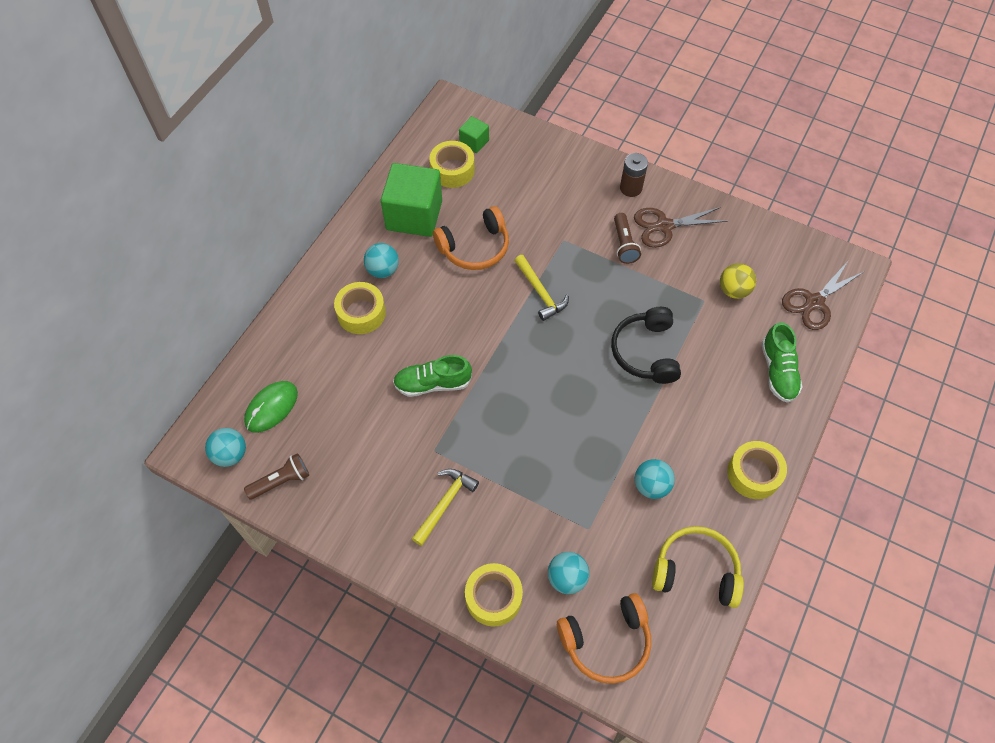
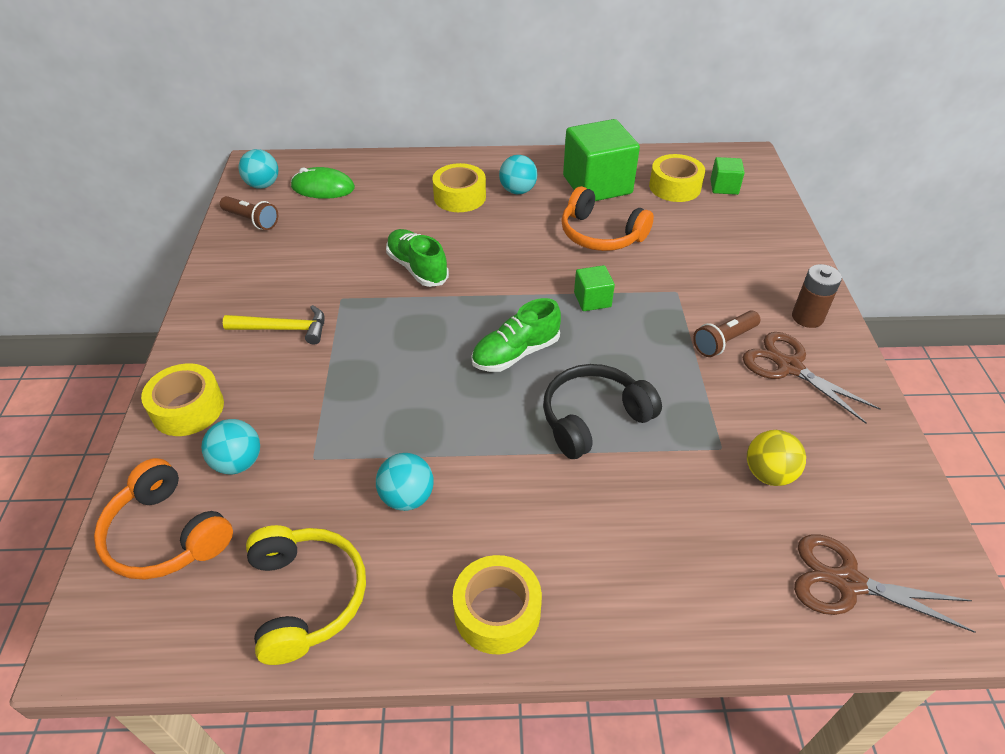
camera: 60 degrees right, 15 degrees down
(540, 292) = (592, 300): yellow hammer -> green cube
(778, 371) = (688, 578): green shoe -> green shoe (515, 353)

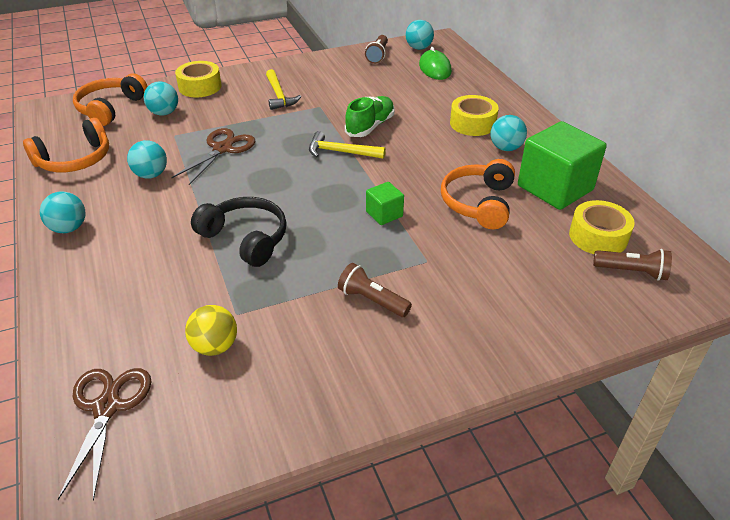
camera: 70 degrees right, 5 degrees down
(306, 597) = (75, 159): yellow headphones -> orange headphones
(458, 303) = (341, 152): none -> yellow hammer
(497, 612) = (69, 228): yellow tape -> turquoise ball
(515, 353) = (300, 189): green shoe -> none
(724, 187) = (632, 272): green cube -> brown flashlight
(789, 367) = (358, 350): brown scissors -> brown scissors (222, 149)
(807, 317) = (442, 359): brown battery -> none

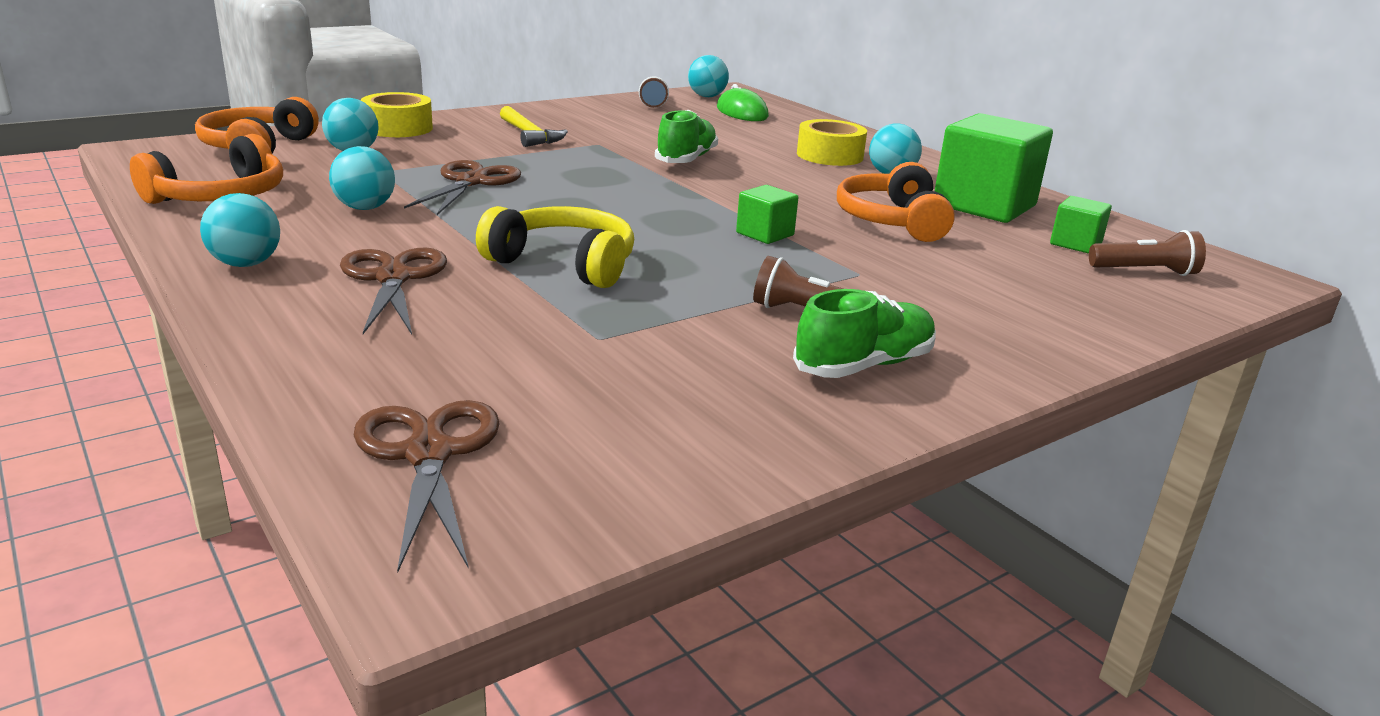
camera: 15 degrees left, 15 degrees down
(143, 247) = (393, 278): none -> brown scissors
(215, 346) = (584, 373): yellow ball -> none
(245, 239) = (564, 264): black headphones -> yellow headphones
(341, 152) = (660, 182): yellow hammer -> none
(382, 355) = (864, 365): none -> green shoe
(598, 236) = (1075, 244): yellow tape -> green cube

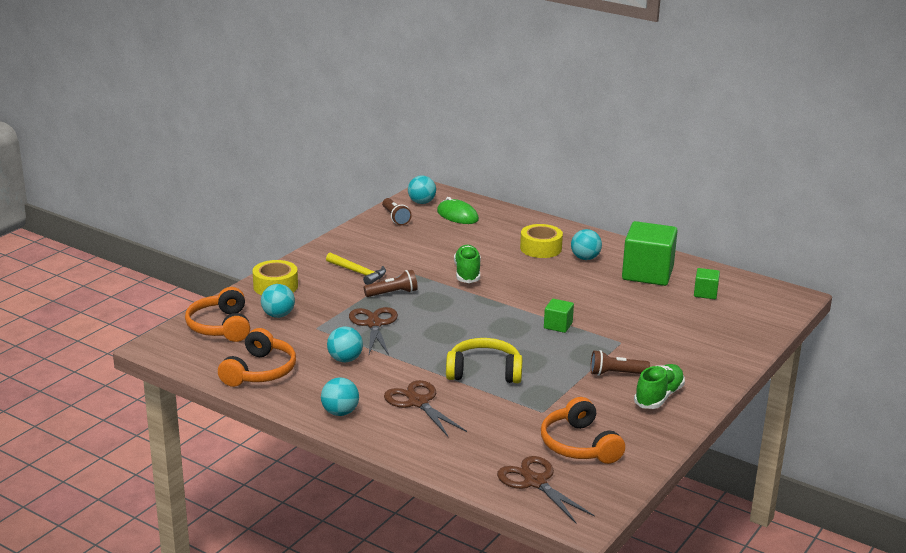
camera: 20 degrees left, 0 degrees up
(893, 221) = (611, 298): orange headphones -> orange headphones (579, 445)
(1145, 271) = (744, 306): brown flashlight -> brown flashlight (392, 293)

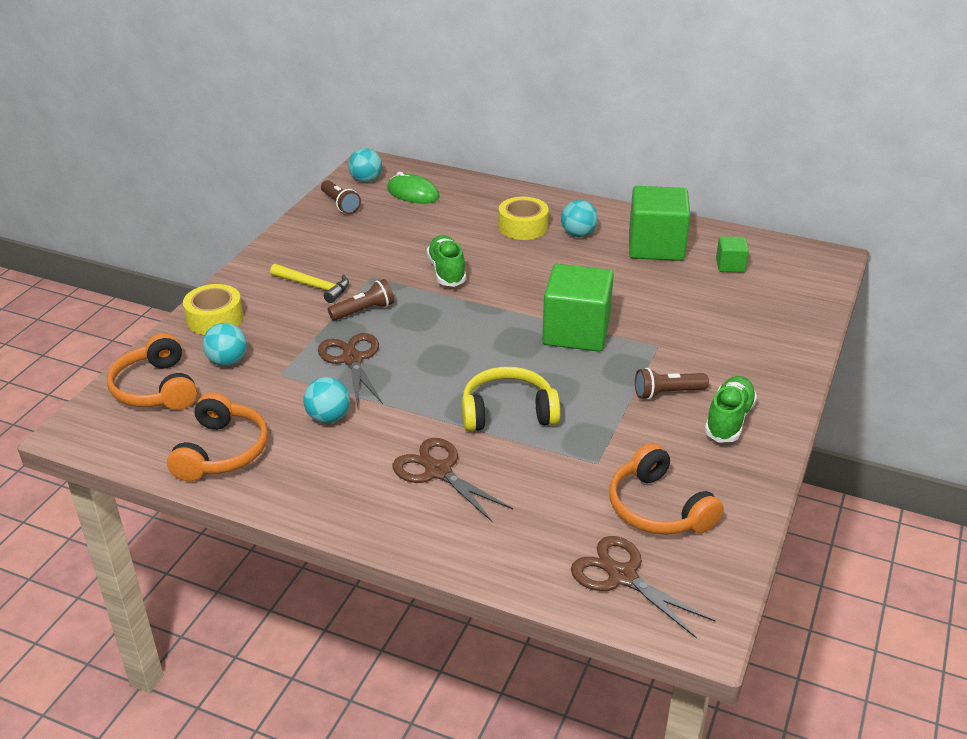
camera: 10 degrees left, 10 degrees up
(340, 412) = (342, 502): turquoise ball -> none
(558, 325) = (576, 332): green cube -> green cube, size x2.10

